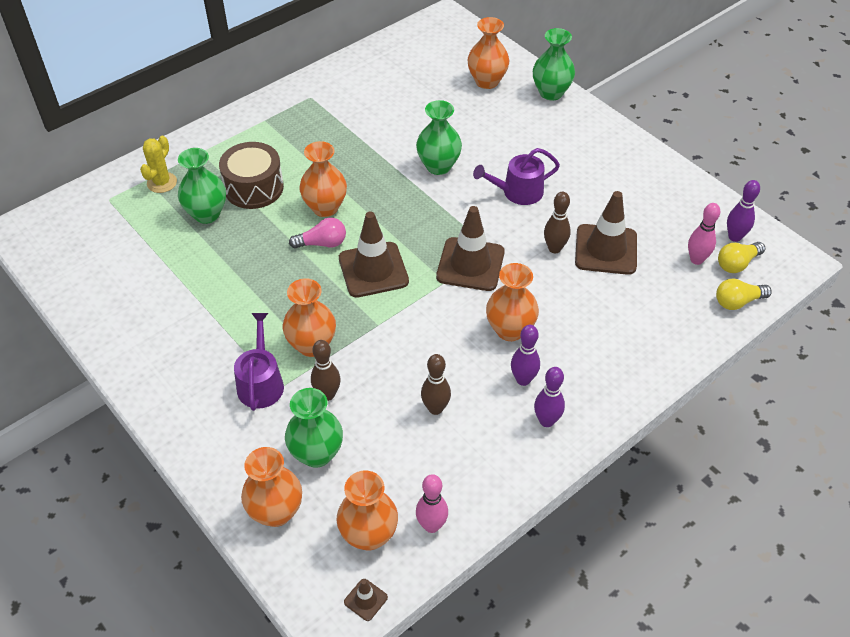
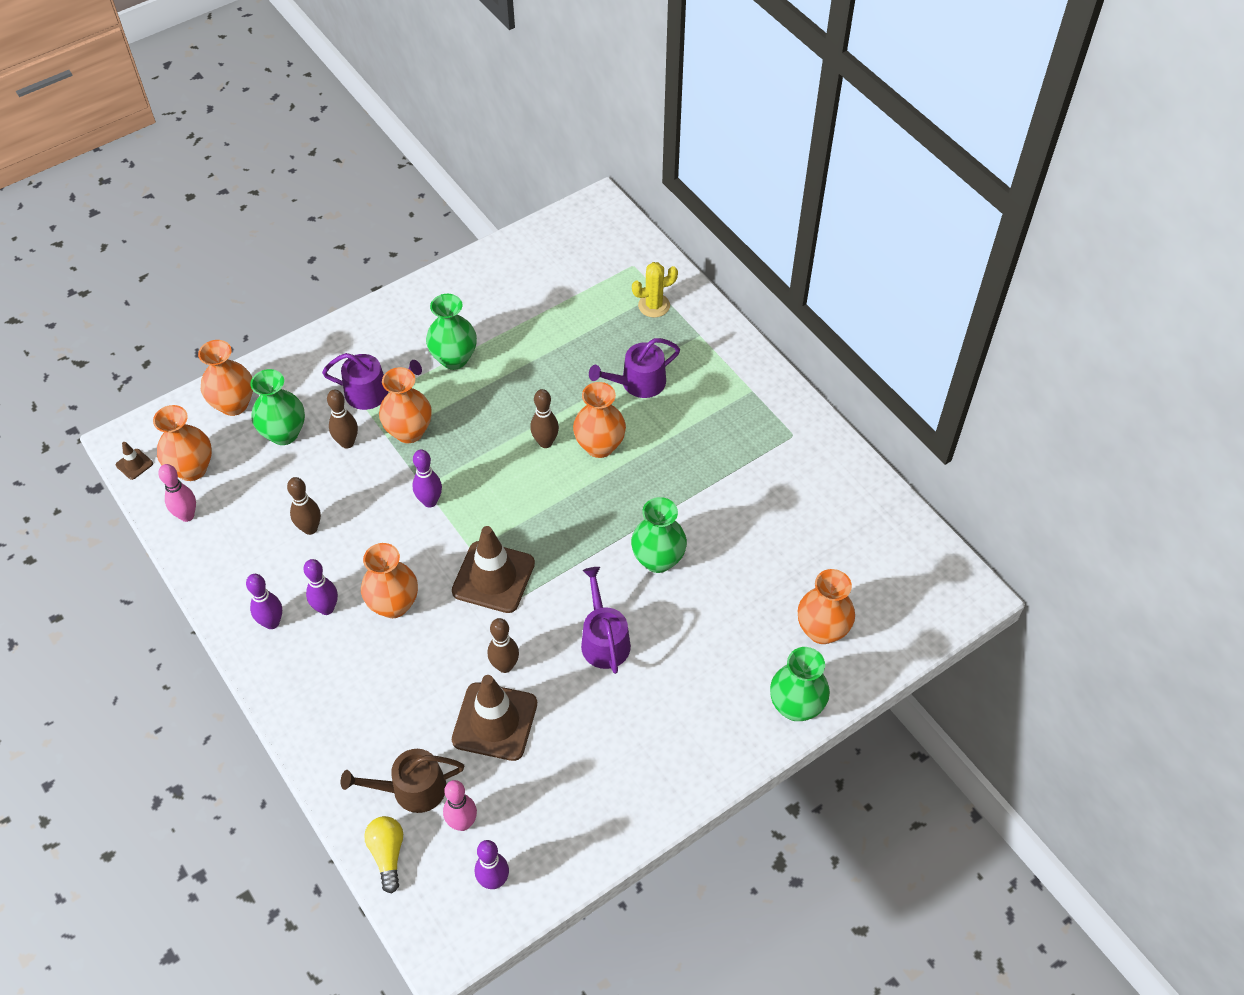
camera: 95 degrees right, 5 degrees up
(162, 183) = (654, 305): yellow cactus -> yellow cactus turned 45 degrees counterclockwise
(207, 214) = (602, 344): green vase -> green vase (454, 358)
(254, 188) = (638, 383): brown drum -> purple watering can
(322, 243) = (545, 442): pink light bulb -> brown bowling pin
(373, 270) = (500, 486): brown traffic cone -> none
(394, 318) = (430, 501): none -> purple bowling pin
(679, 294) = (412, 789): none -> brown watering can
(737, 264) = (448, 871): yellow light bulb -> none

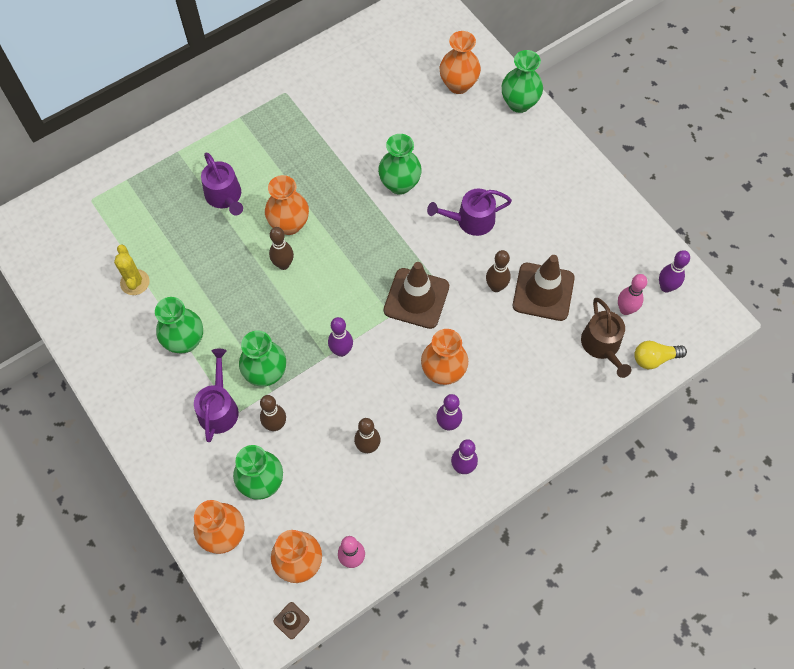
camera: 90 degrees left, 10 degrees up
(409, 431) = (266, 373): orange vase -> green vase
(654, 305) = (140, 184): yellow cactus -> yellow cactus (135, 282)

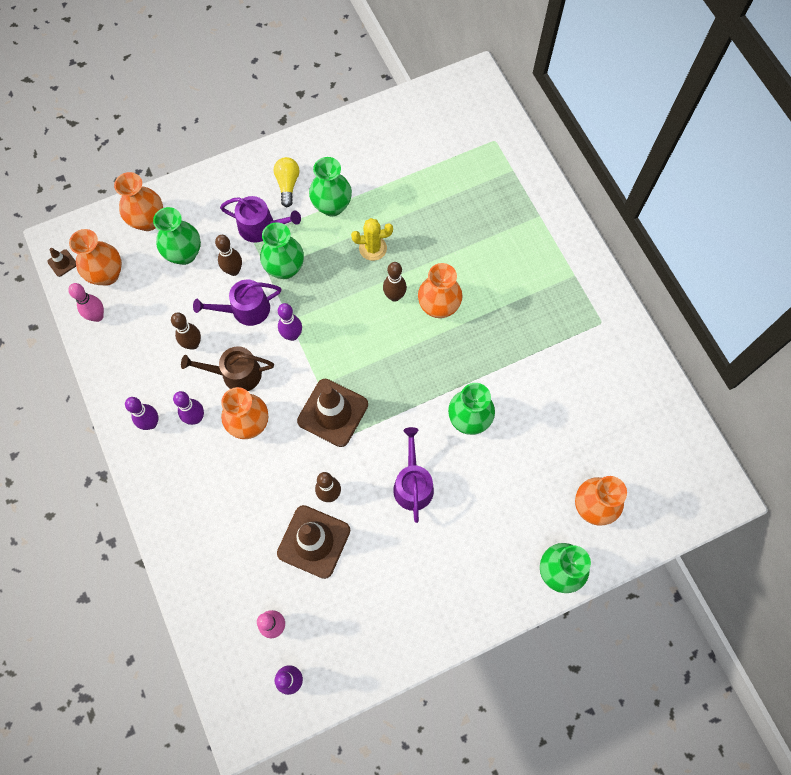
camera: 100 degrees right, 5 degrees up
(135, 282) = (400, 170): yellow cactus -> yellow cactus (373, 248)
(225, 196) = (480, 253): purple watering can -> purple watering can (245, 310)
(602, 345) = (239, 589): brown watering can -> brown watering can (236, 374)
(654, 358) = (212, 641): yellow light bulb -> yellow light bulb (287, 184)

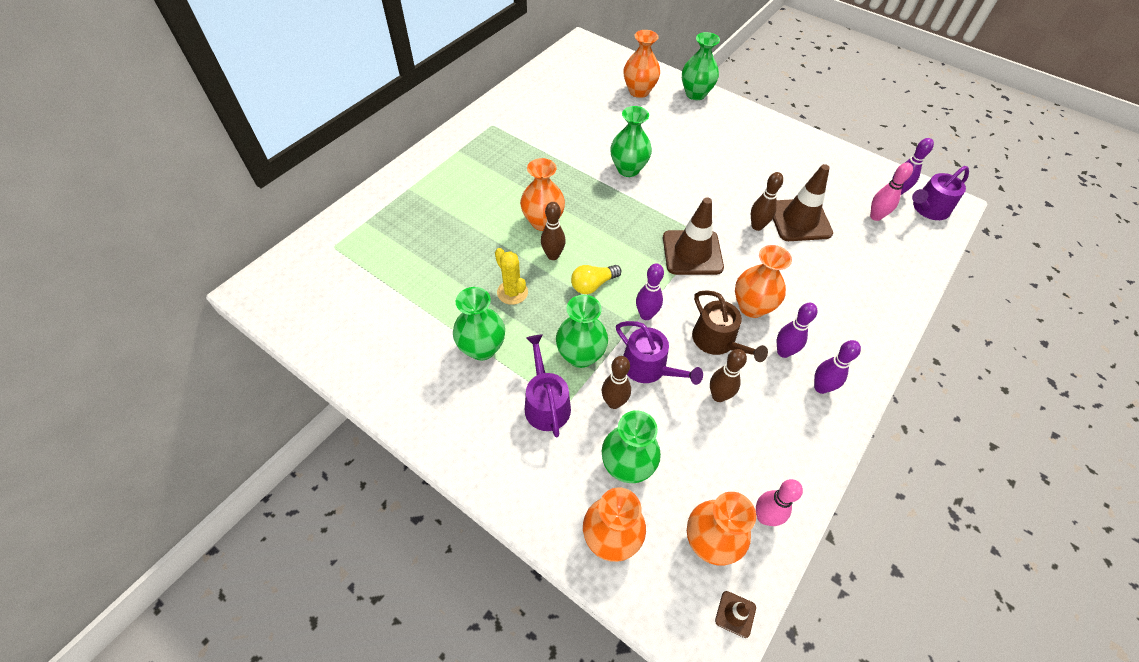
camera: 120 degrees left, 15 degrees down
(287, 184) = (476, 404): yellow light bulb -> yellow light bulb (593, 285)
(413, 484) = (705, 182): purple watering can -> purple watering can (928, 209)

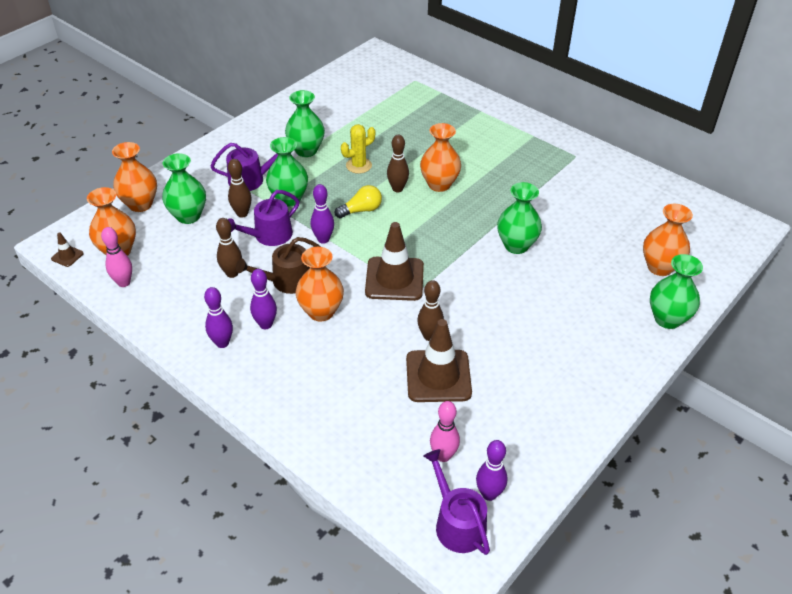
camera: 95 degrees right, 10 degrees down
(593, 285) = (361, 210): yellow light bulb -> yellow light bulb turned 90 degrees clockwise

